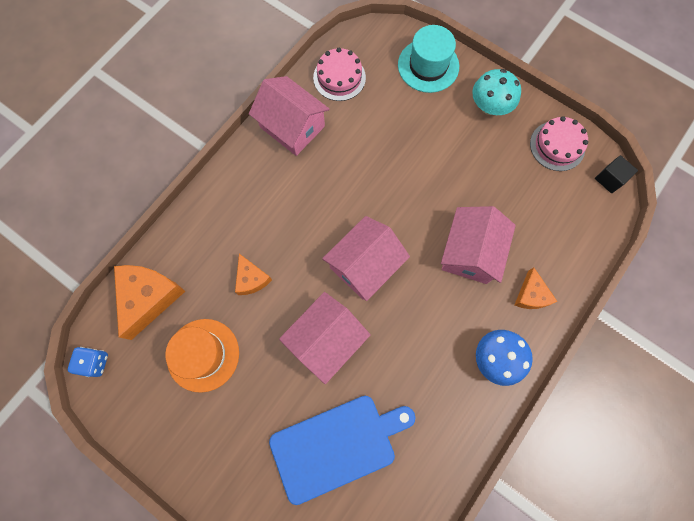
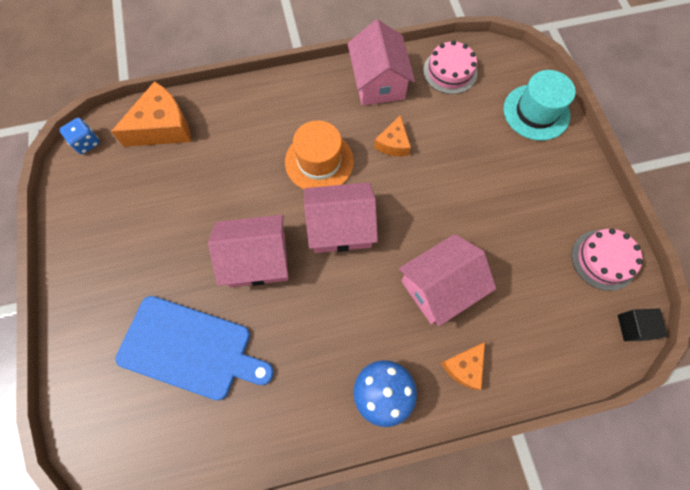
camera: 40 degrees right, 5 degrees down
(203, 355) = (160, 196): orange hat -> orange hat (319, 161)
(251, 279) = (245, 169): orange cheese -> orange cheese (393, 143)
(489, 106) = (565, 182): turquoise mushroom -> none

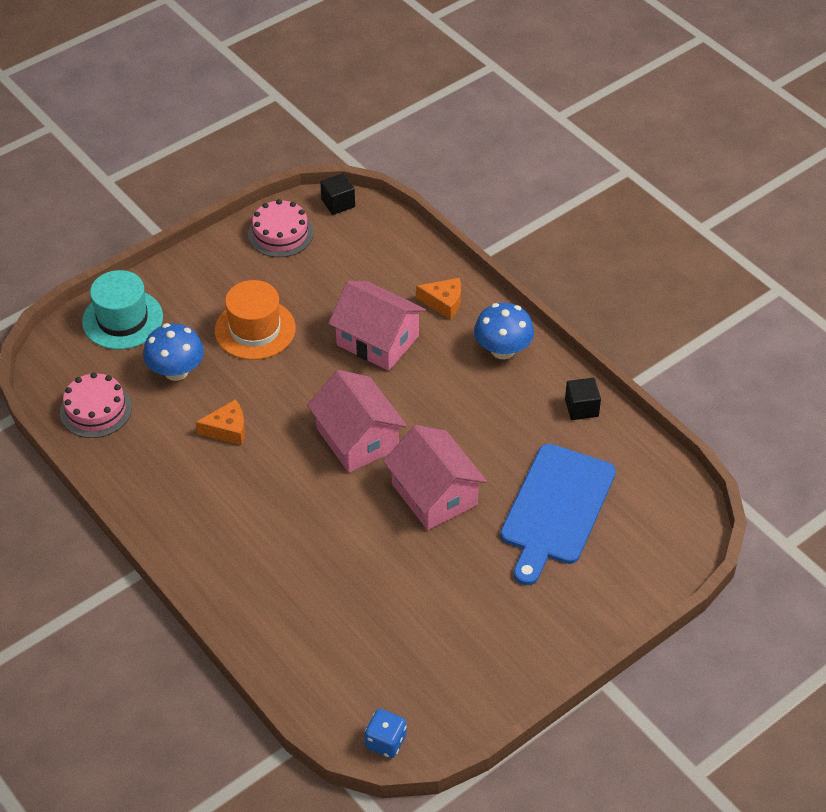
camera: 115 degrees left, 20 degrees down
(162, 127) = (319, 669): orange cheese -> none
(190, 348) = (556, 509): blue cutting board -> blue cutting board turned 150 degrees counterclockwise
(281, 432) = (581, 408): none -> black cube
(319, 161) = (286, 488): orange hat -> orange hat (255, 329)
(378, 82) = (144, 473): pink house -> none
(467, 130) = (176, 371): none -> blue mushroom

